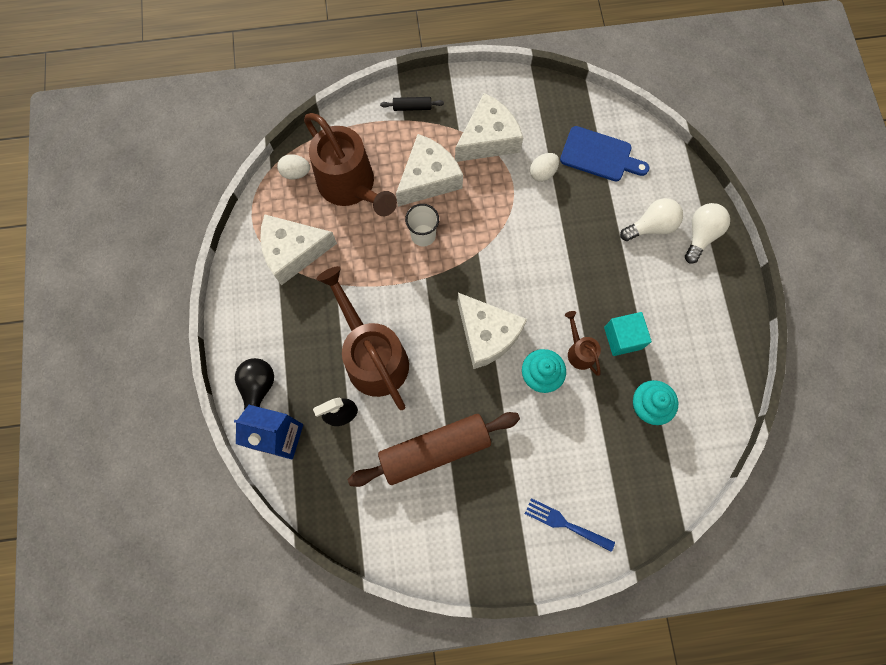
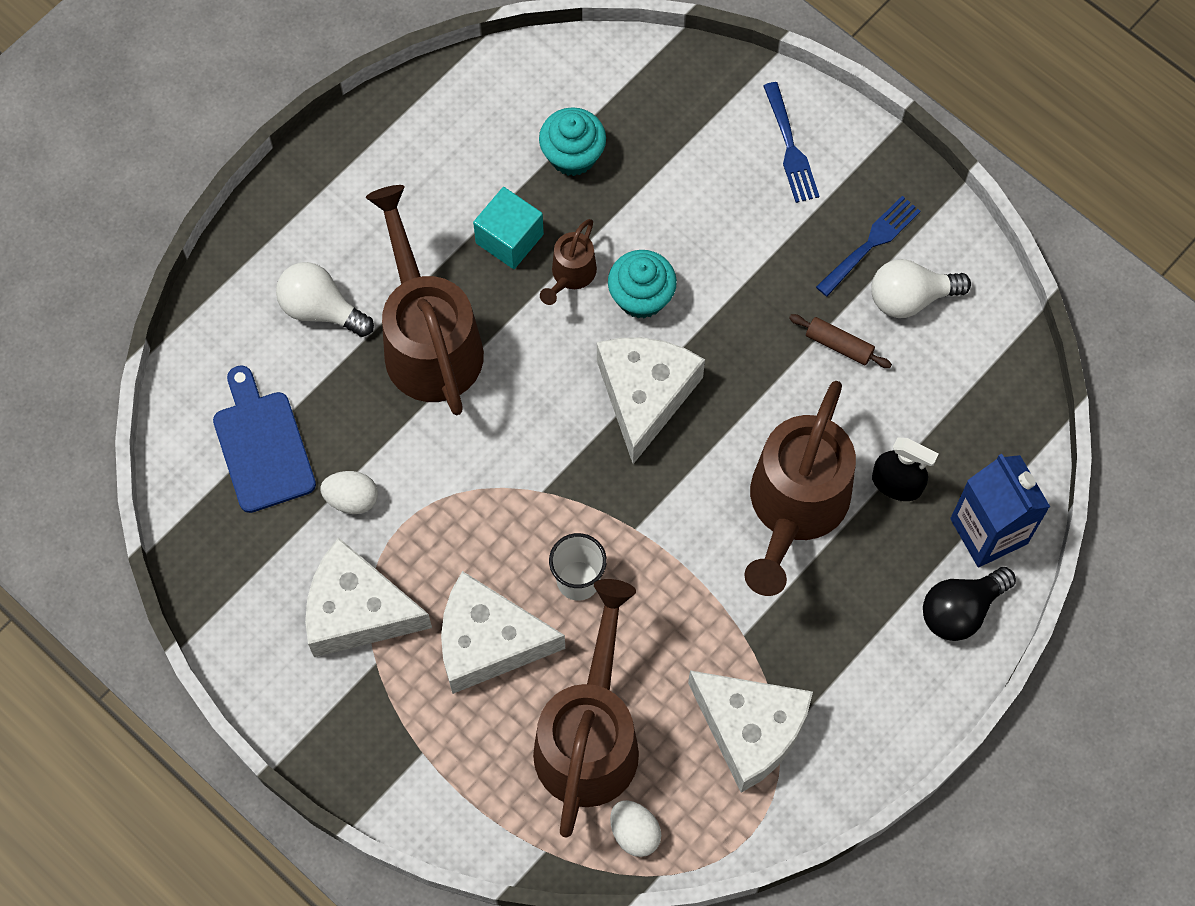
camera: 130 degrees left, 5 degrees down
(412, 107) = (391, 758): black rolling pin -> none
(434, 450) = (839, 345): brown rolling pin -> brown rolling pin, size x0.41
(476, 517) = (871, 243): none -> blue fork
(597, 261) = (428, 339): none -> brown watering can
(700, 235) = (284, 243): white light bulb -> white light bulb (910, 298)

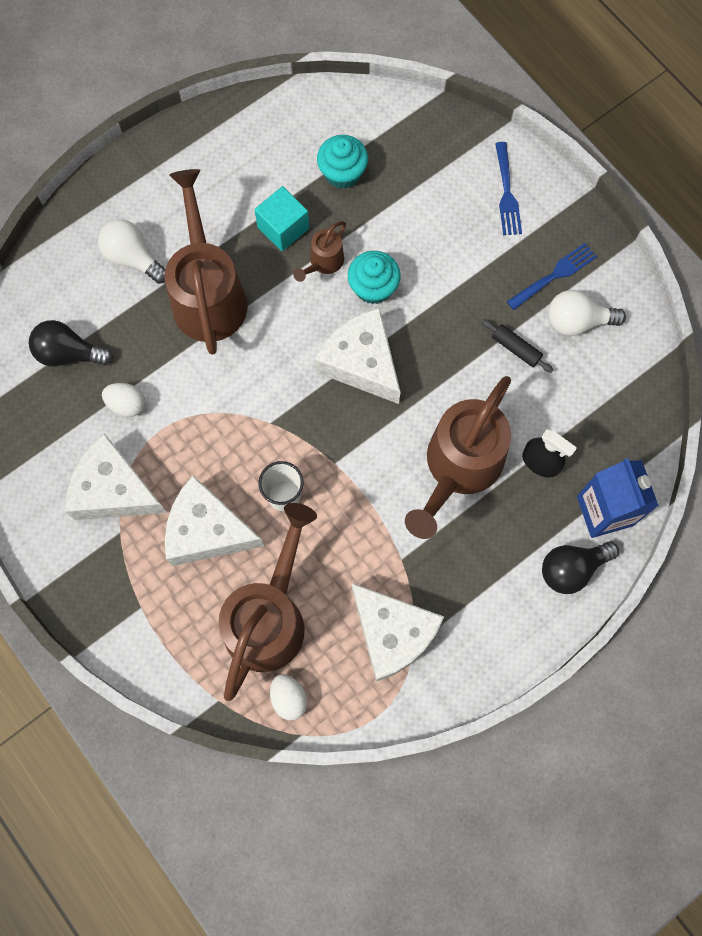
camera: 10 degrees right, 5 degrees up
(262, 446) = (69, 353): blue cutting board -> black light bulb
(645, 395) = (361, 363): white cheese -> white cheese turned 60 degrees counterclockwise
(839, 345) = (516, 348): brown rolling pin -> black rolling pin

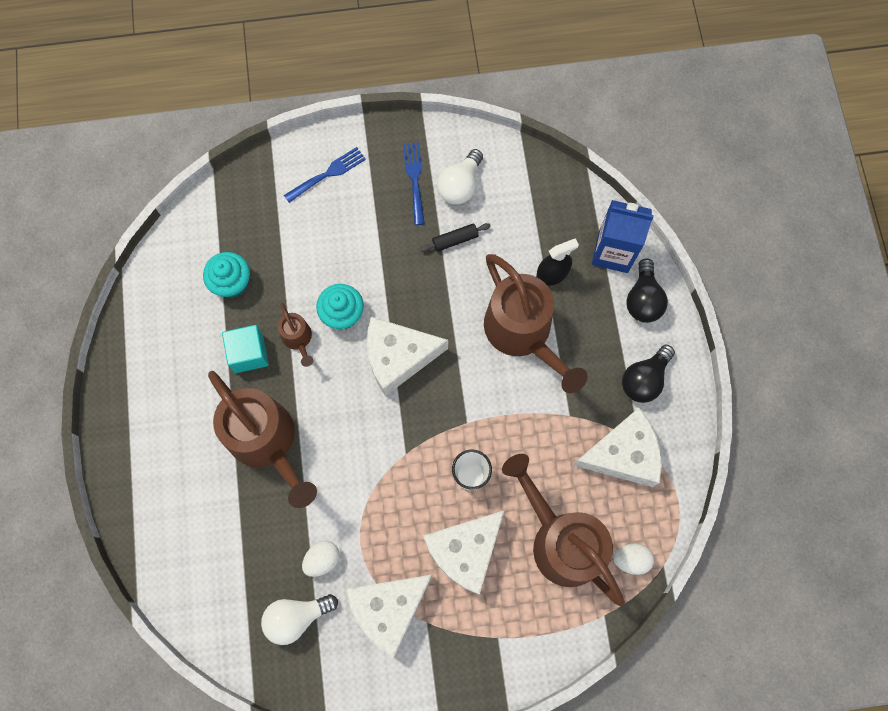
camera: 60 degrees left, 0 degrees up
(69, 353) = (248, 584): black light bulb -> black light bulb (644, 379)
(133, 258) = (198, 486): white light bulb -> white light bulb (296, 617)
(208, 293) = (267, 443): brown watering can -> brown watering can turned 150 degrees counterclockwise
(507, 193) = (328, 174): blue fork -> blue fork turned 60 degrees counterclockwise

